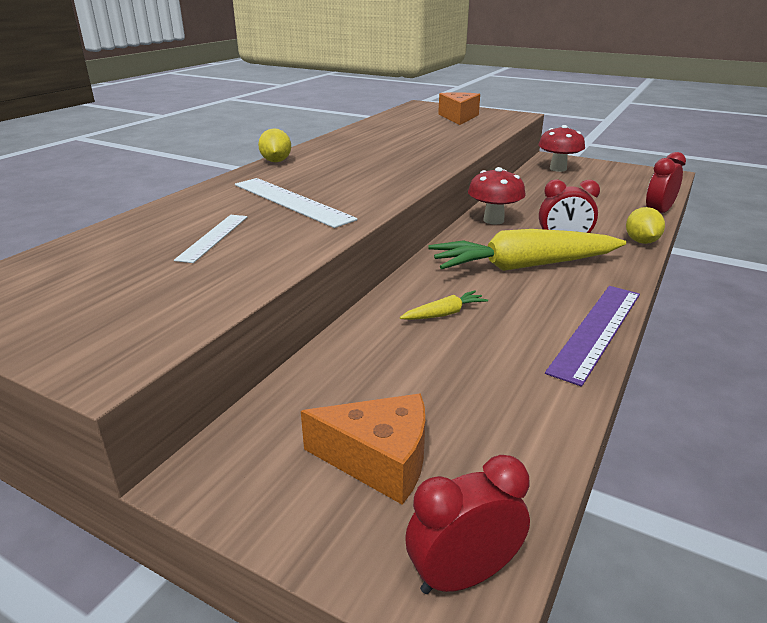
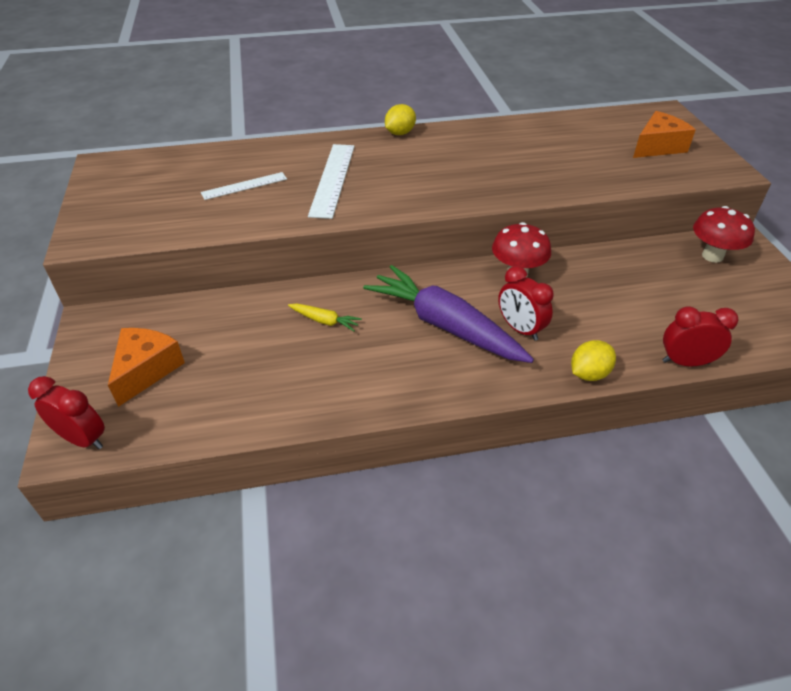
camera: 50 degrees right, 15 degrees up
(379, 460) = (146, 370): orange cheese -> orange cheese turned 135 degrees counterclockwise
(523, 266) = (445, 325): yellow carrot -> purple carrot
(596, 330) = (378, 402): purple ruler -> none

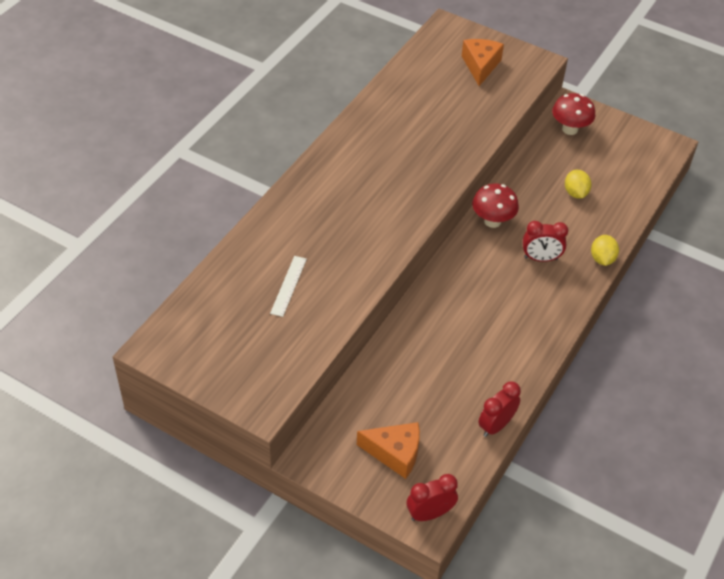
camera: 50 degrees left, 5 degrees up
(146, 370) = (395, 453): orange cheese -> orange cheese turned 135 degrees clockwise
(325, 321) = (439, 339): yellow carrot -> none
(332, 179) = (335, 236): white ruler -> none
(400, 133) = (314, 163): yellow lemon -> yellow lemon (575, 193)
(445, 325) = (503, 288): purple carrot -> none
(685, 362) = (632, 215): red clock -> red clock (496, 425)

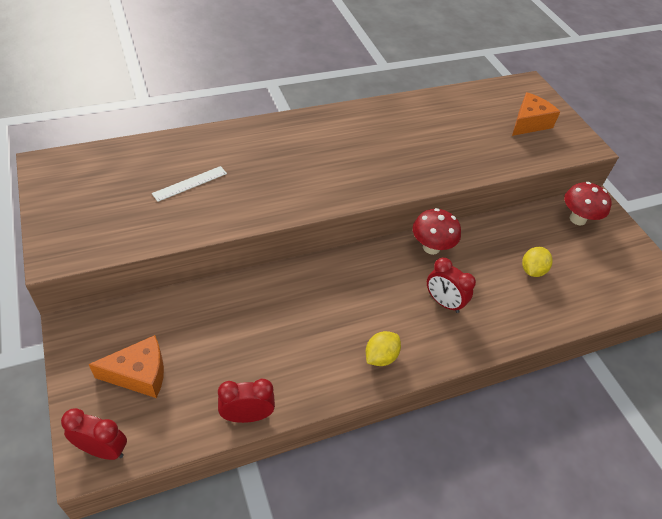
camera: 35 degrees right, 0 degrees up
(395, 453) = (139, 374): orange cheese -> orange cheese turned 60 degrees counterclockwise
(602, 259) = (502, 339): yellow lemon -> yellow lemon (380, 357)

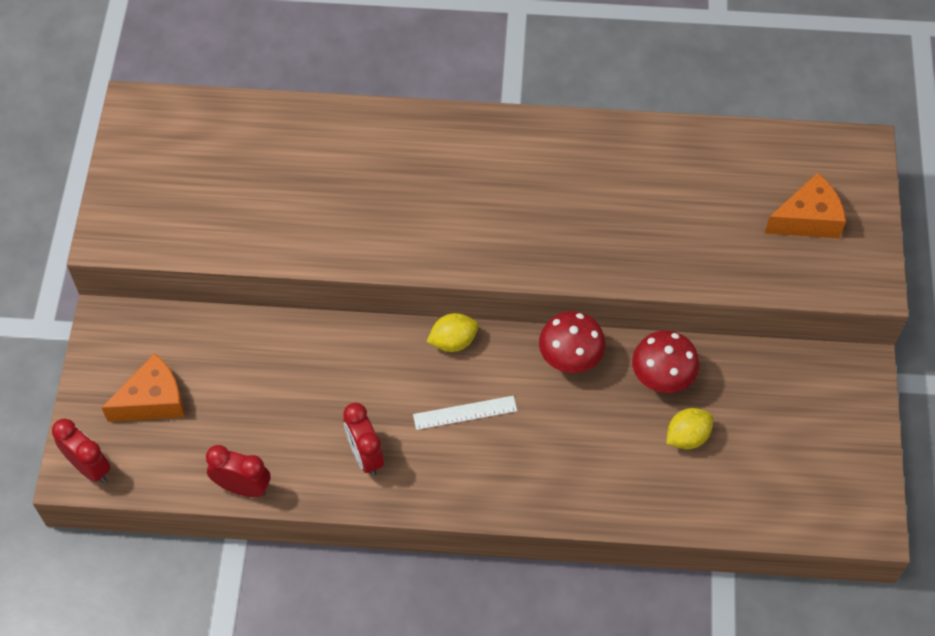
camera: 30 degrees right, 10 degrees up
(139, 374) = (153, 400): orange cheese -> orange cheese turned 45 degrees counterclockwise
(190, 183) = (288, 184): white ruler -> white ruler (465, 412)
(380, 357) = (422, 477): yellow lemon -> yellow lemon (453, 341)
(443, 302) = (539, 438): red clock -> red clock (365, 456)
(577, 219) = (810, 386): red mushroom -> red mushroom (662, 379)

